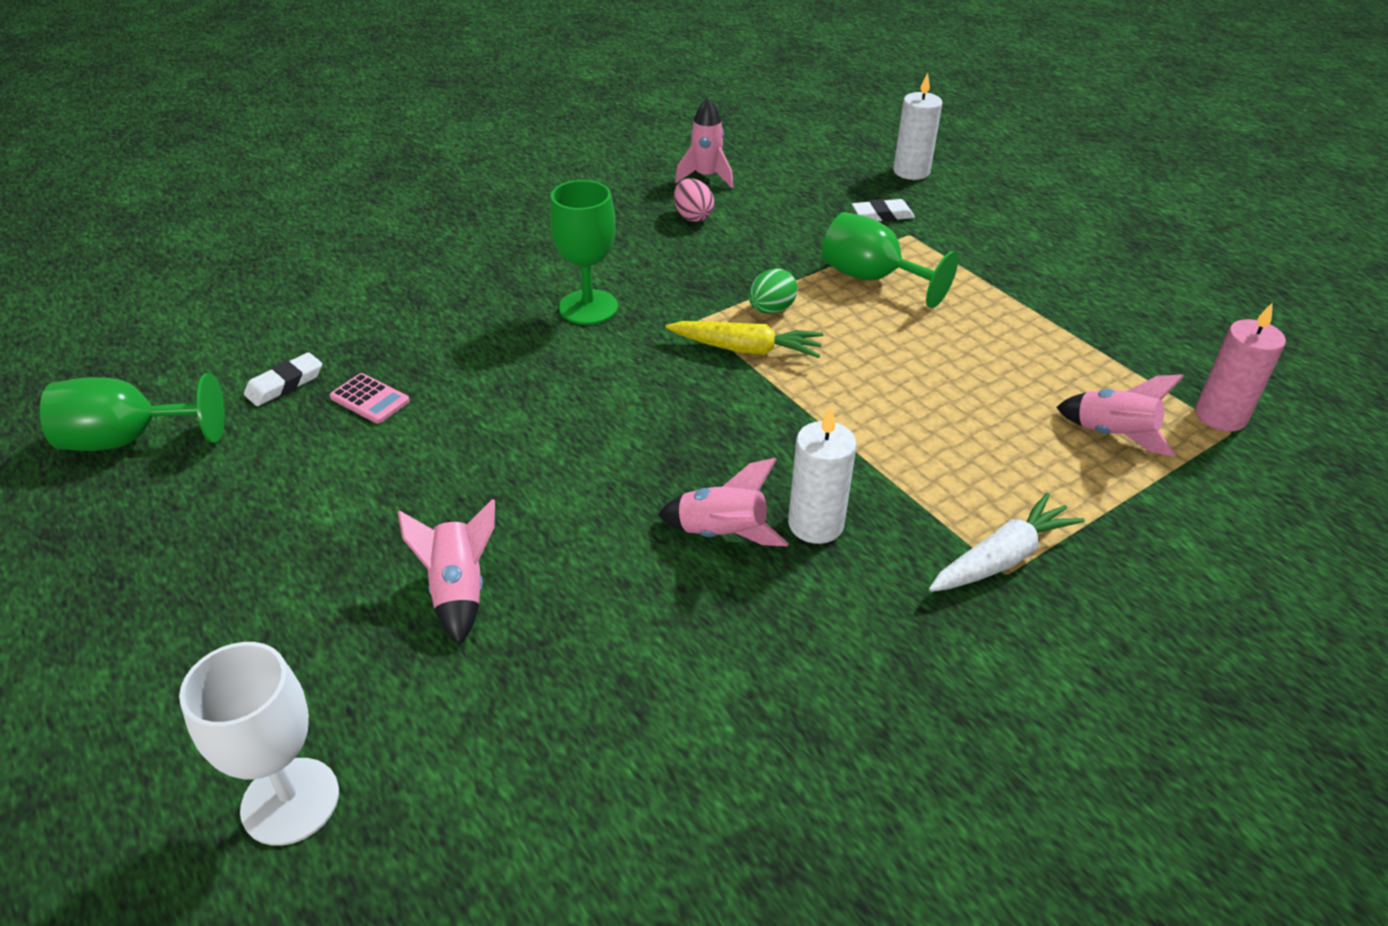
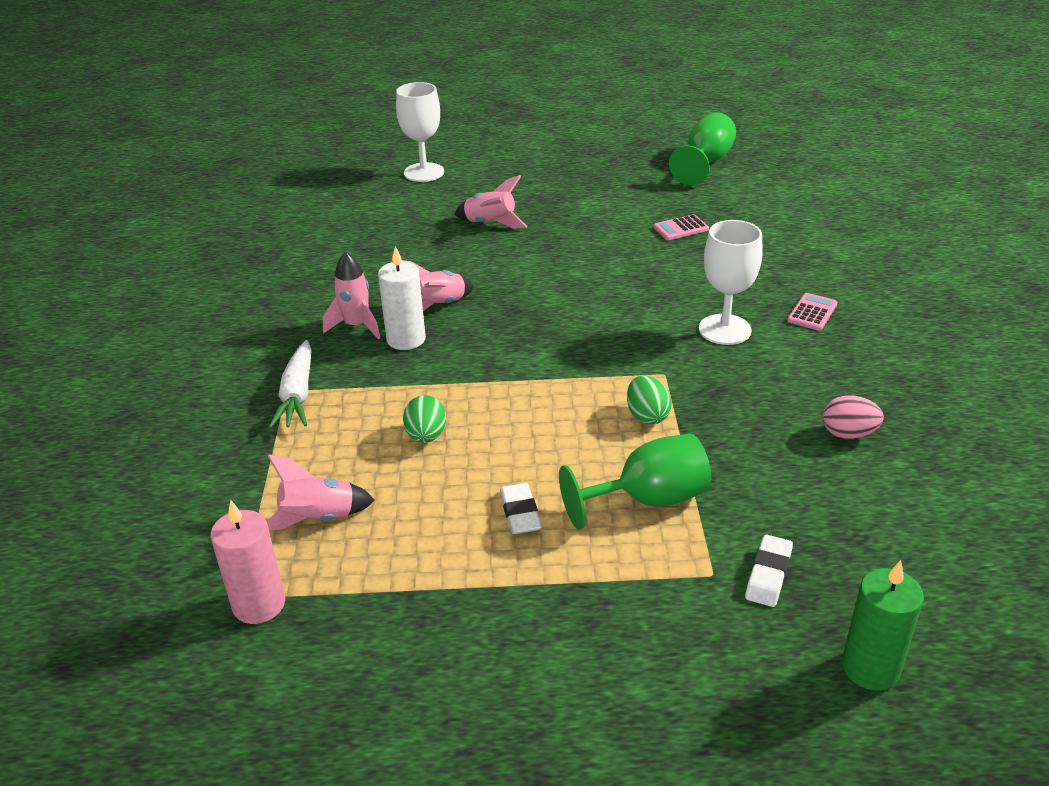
camera: 125 degrees right, 5 degrees down
(285, 384) = (722, 207): white eraser -> white eraser (520, 513)
(514, 268) = (812, 312): none -> pink calculator
(588, 307) = (724, 330): green goblet -> white goblet
(706, 177) = (939, 476): pink rocket -> pink rocket (356, 326)
(746, 349) = (603, 382): yellow carrot -> none
(911, 171) = (870, 668): white candle -> green candle
(944, 424) = (426, 436): none -> green egg

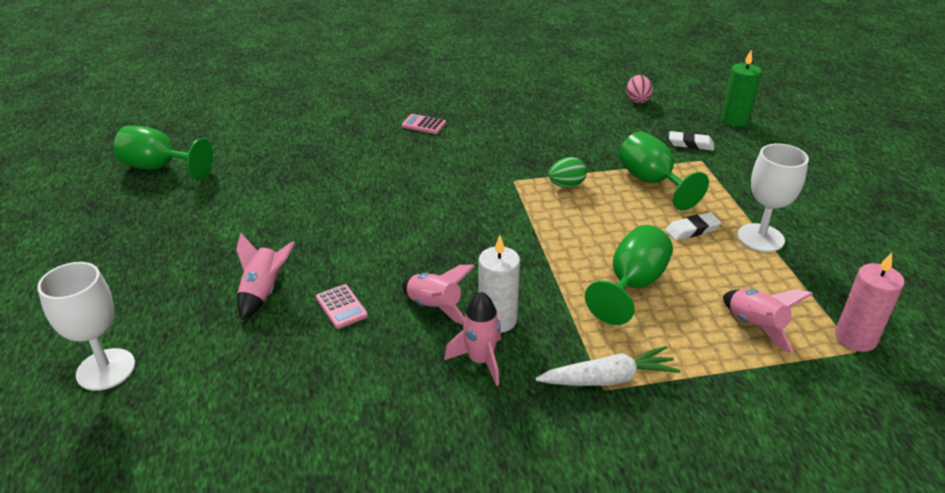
camera: 100 degrees left, 0 degrees up
(426, 436) = (632, 285): green egg -> green goblet
(681, 228) = (291, 178): pink calculator -> pink calculator (341, 307)
(724, 330) = (451, 157): white goblet -> white goblet (760, 238)
(848, 434) = (557, 118): pink egg -> pink egg (637, 100)

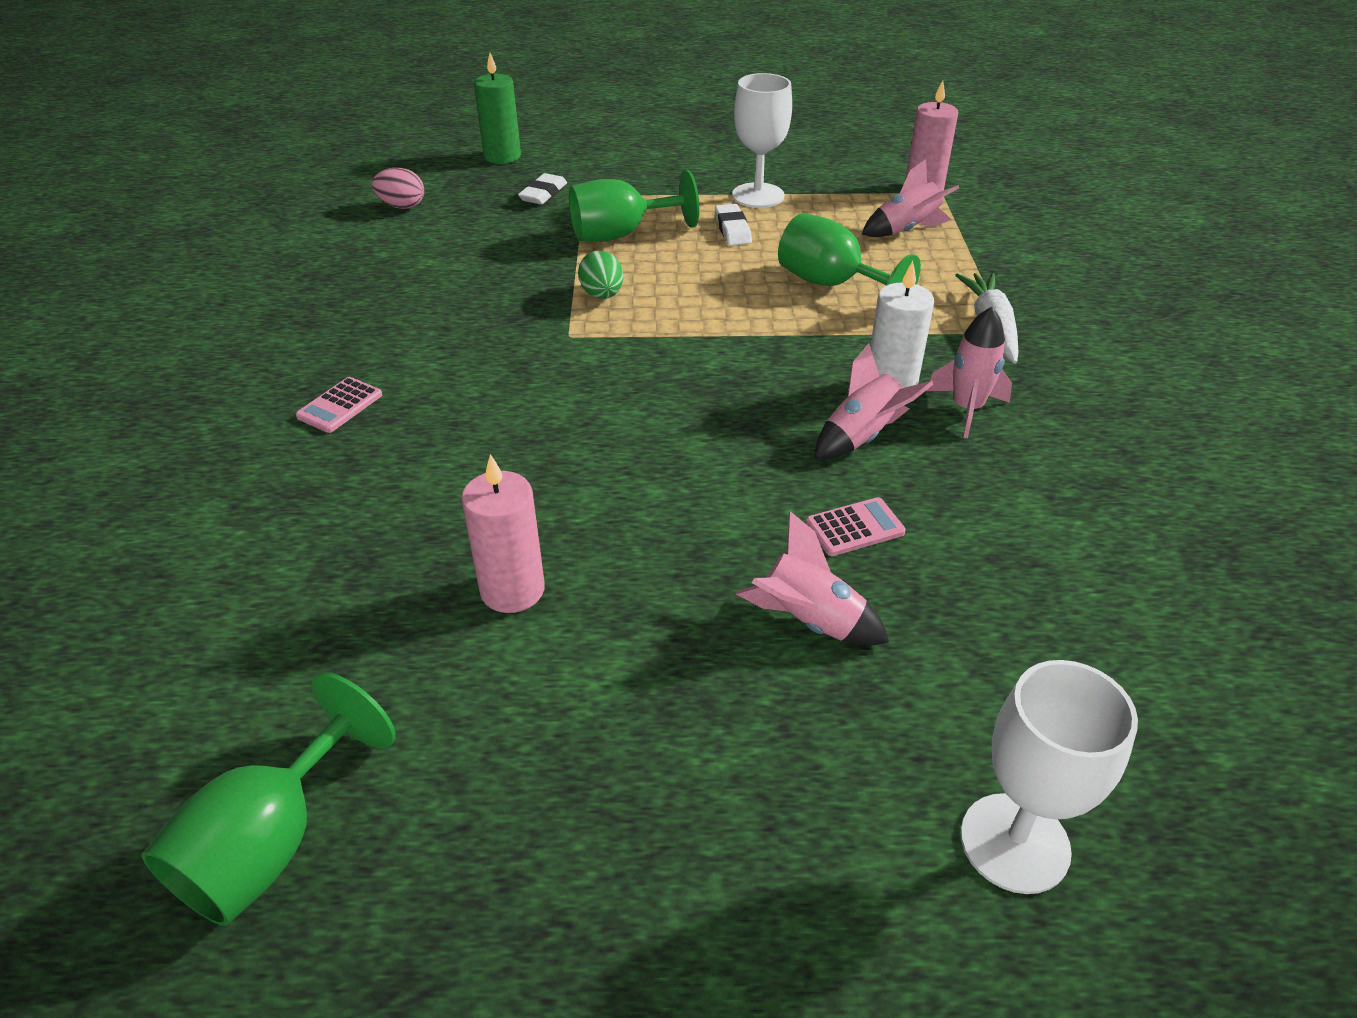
camera: 80 degrees left, 5 degrees up
(289, 196) = (512, 590): none -> pink candle

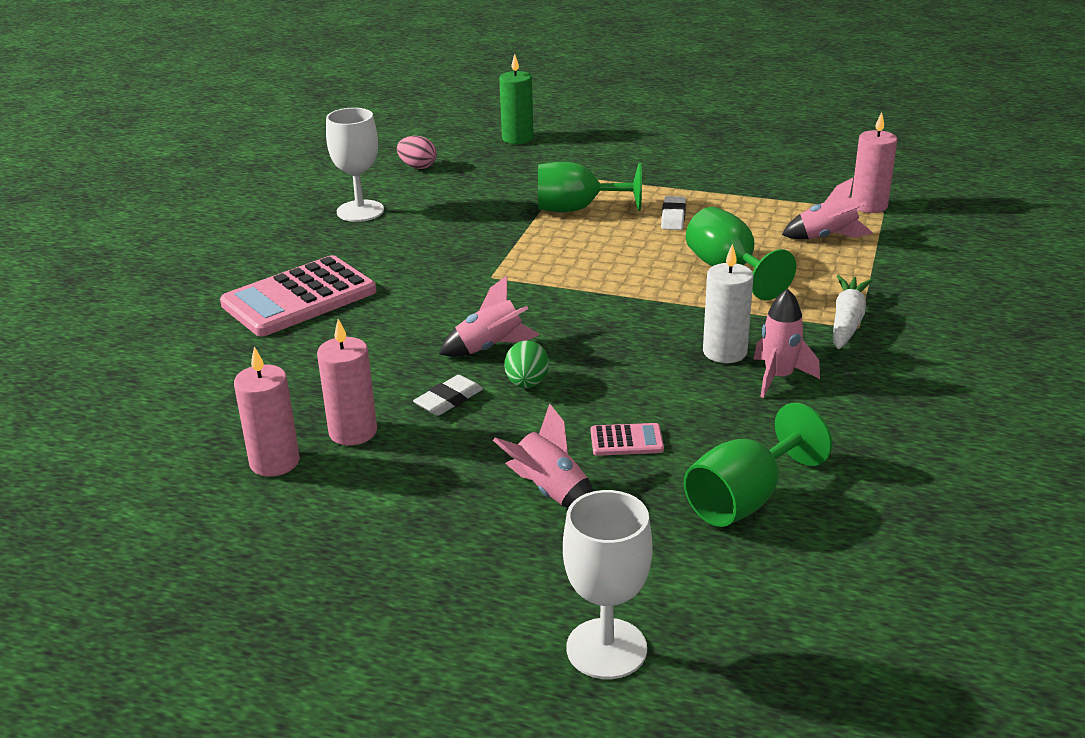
camera: 20 degrees right, 10 degrees down
(271, 844) = (129, 537): green goblet -> green goblet (744, 500)
(340, 406) = (299, 298): pink calculator -> pink calculator, size x2.33
(429, 661) = (275, 462): none -> pink candle
(543, 194) = (533, 170): white eraser -> white eraser (448, 400)
(602, 295) = (534, 252): green egg -> green egg (527, 383)
(758, 195) = (713, 193): white goblet -> white goblet (360, 211)
(862, 437) = (676, 382): pink rocket -> pink rocket (490, 348)

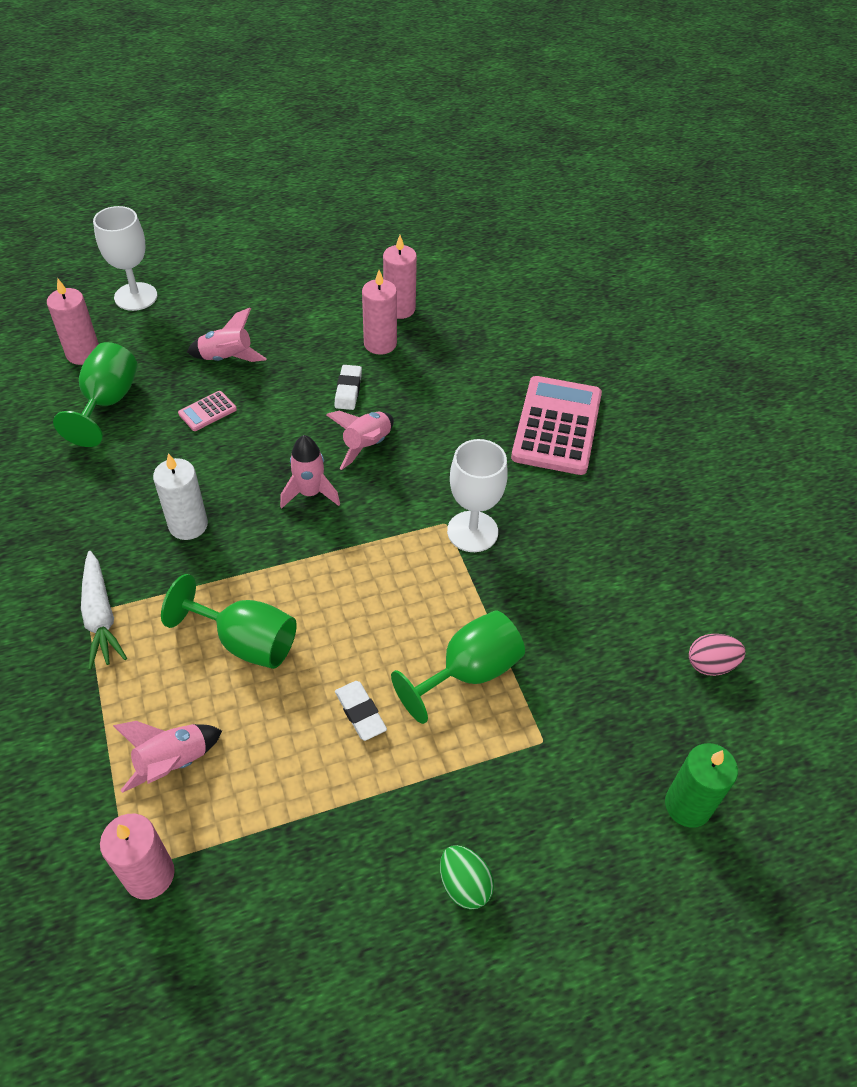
camera: 140 degrees right, 20 degrees up
(360, 211) = (659, 554): white goblet -> white goblet (472, 531)
(527, 383) = (310, 426): green egg -> green egg (464, 885)
(744, 583) = (83, 354): none -> pink candle
(778, 377) = (132, 517): pink rocket -> pink rocket (310, 493)

